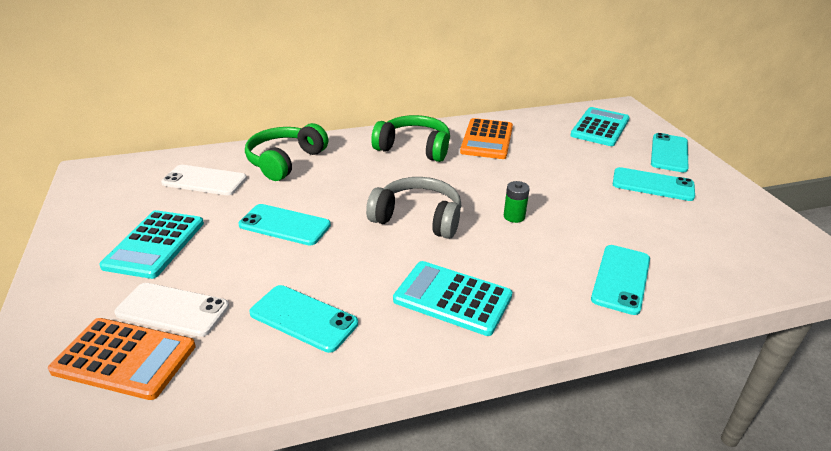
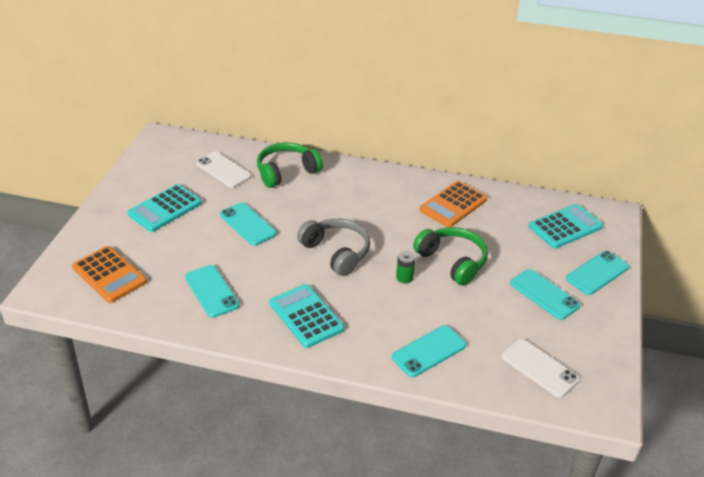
camera: 30 degrees right, 5 degrees up
(173, 310) = (148, 256): white phone -> white phone (539, 368)
(414, 148) = (388, 193): green headphones -> green headphones (452, 261)

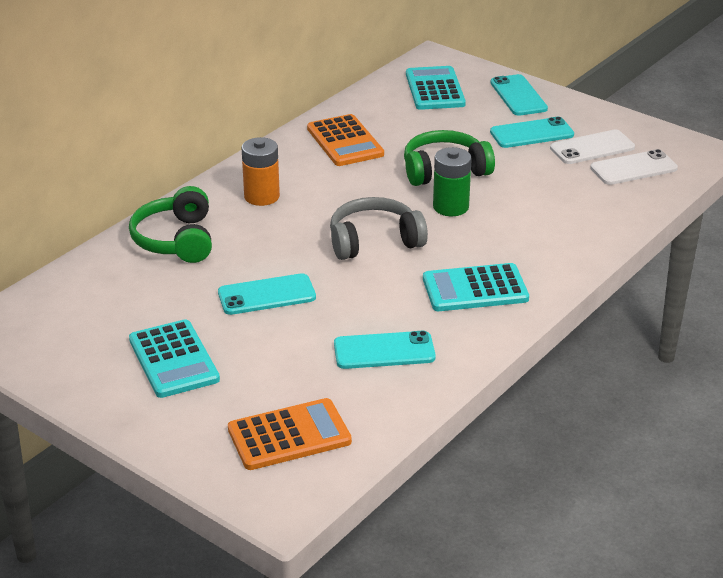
camera: 65 degrees left, 5 degrees down
(223, 170) = (124, 291): white phone -> white phone (592, 148)
(357, 189) = (261, 196): none -> orange battery
(404, 277) = (450, 207): green battery -> green battery, size x1.63
(429, 351) = (577, 223): turquoise phone -> none

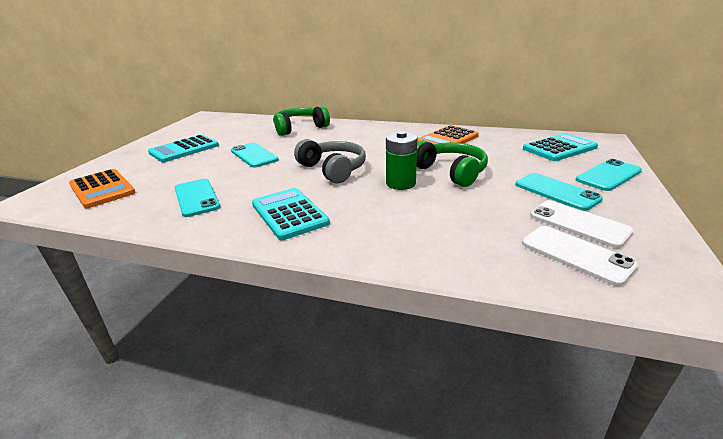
camera: 70 degrees right, 5 degrees down
(261, 196) = (359, 134): orange battery -> none

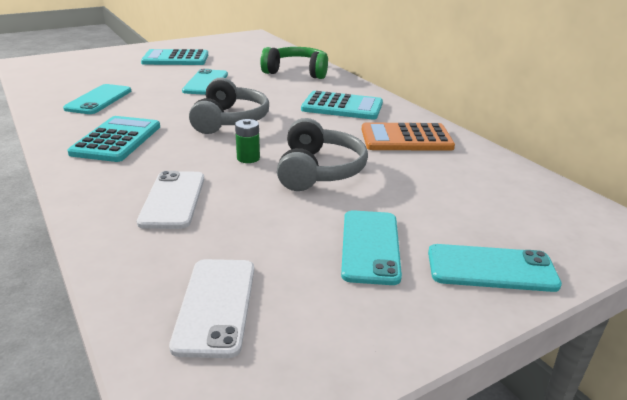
camera: 40 degrees right, 0 degrees up
(102, 189) = (71, 70): orange calculator -> none
(400, 183) = (248, 158): green battery -> green battery, size x0.61
(450, 172) = (318, 170): green headphones -> grey headphones
(559, 148) = (520, 208): turquoise calculator -> turquoise calculator (342, 107)
(579, 223) = (300, 286): white phone -> white phone (173, 200)

